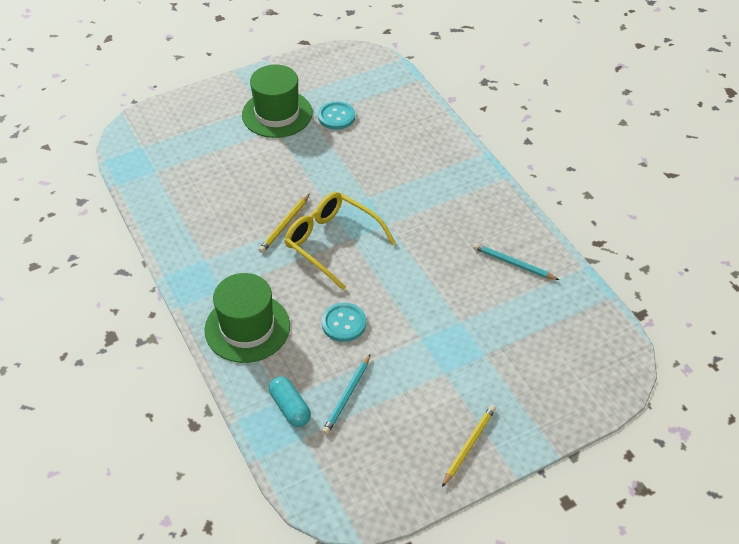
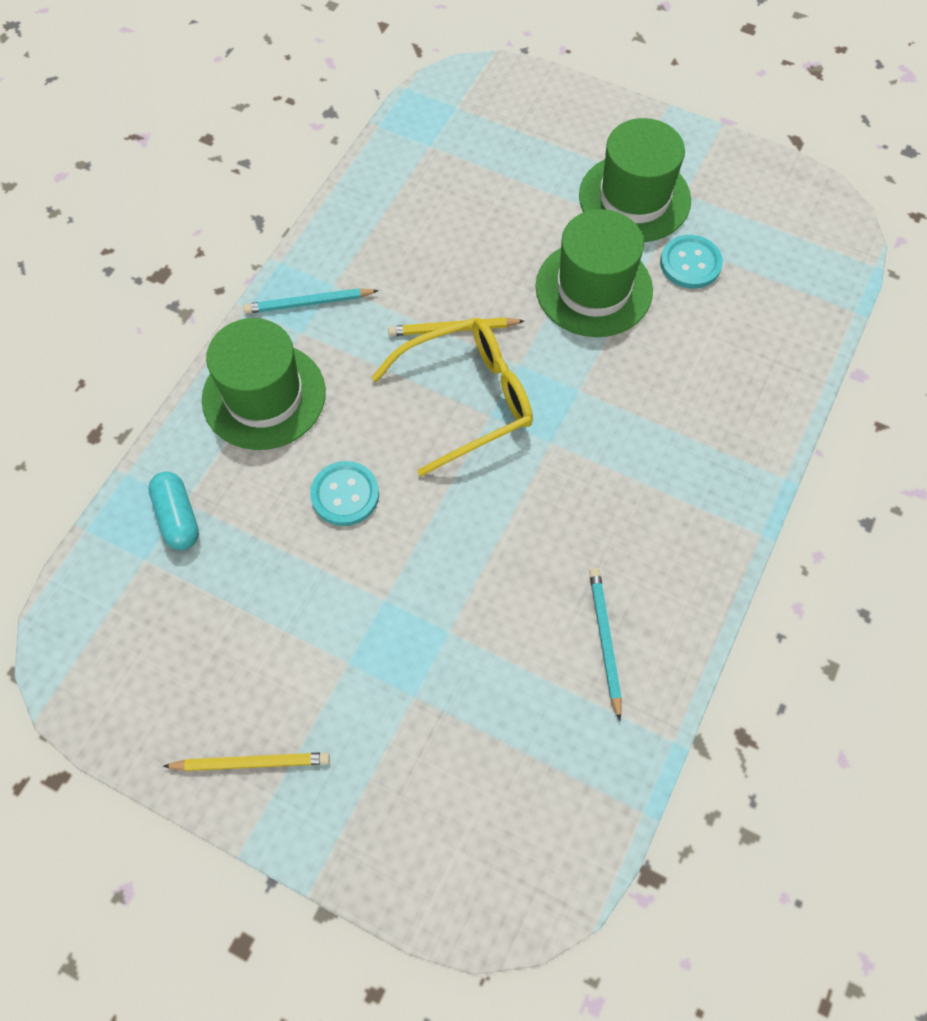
camera: 55 degrees right, 15 degrees up
(290, 407) = (177, 517): turquoise capsule -> turquoise capsule turned 45 degrees counterclockwise
(315, 158) = (594, 288): none -> green hat
(332, 243) = (466, 399): yellow glasses -> yellow glasses turned 60 degrees clockwise
(347, 396) = (235, 569): turquoise pencil -> turquoise pencil (309, 303)

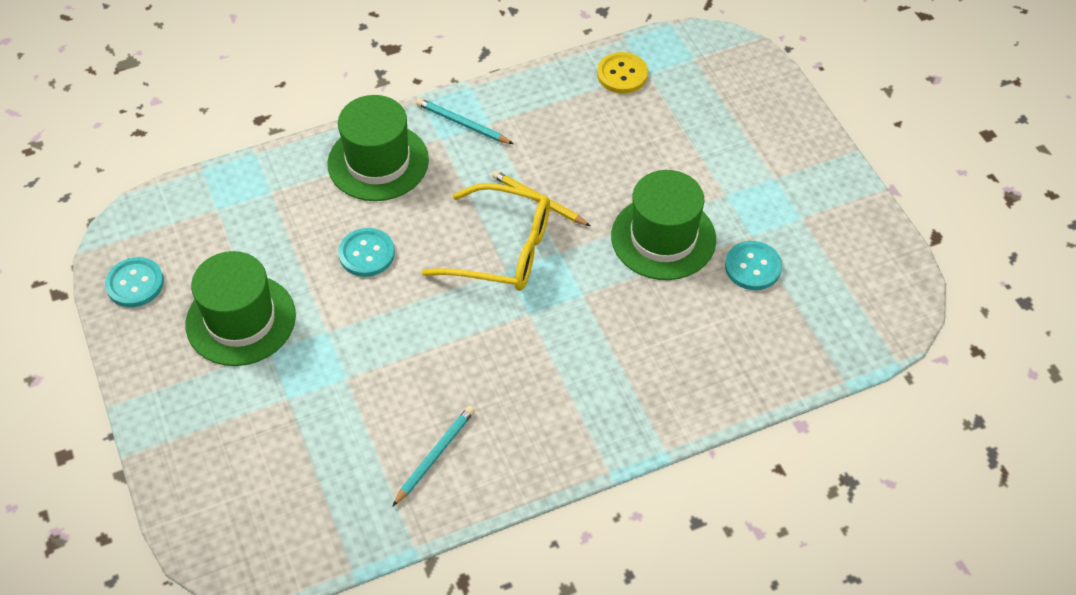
camera: 40 degrees right, 10 degrees down
(135, 703) = (135, 284): none -> turquoise button
(177, 517) = (258, 198): turquoise capsule -> none
(251, 763) = (162, 363): yellow pencil -> none
(409, 161) = (622, 74): none -> yellow button
(634, 198) = (759, 197): green hat -> green hat (241, 320)

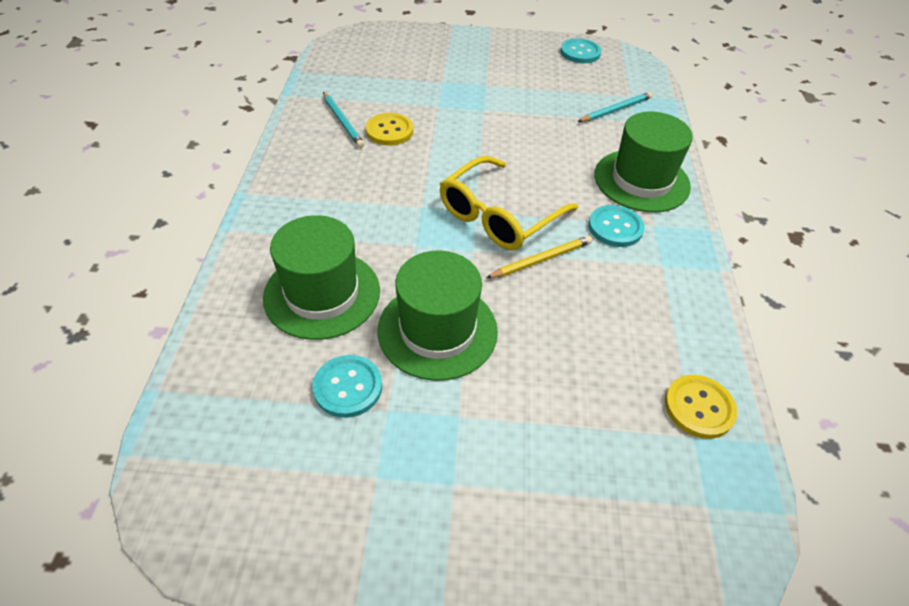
camera: 115 degrees right, 5 degrees down
(241, 320) = (521, 80): green hat -> green hat (322, 294)
(366, 254) = (543, 146): turquoise button -> turquoise button (615, 227)
(424, 401) = (389, 131): none -> yellow button
(463, 124) = (668, 246): turquoise pencil -> turquoise pencil (616, 110)

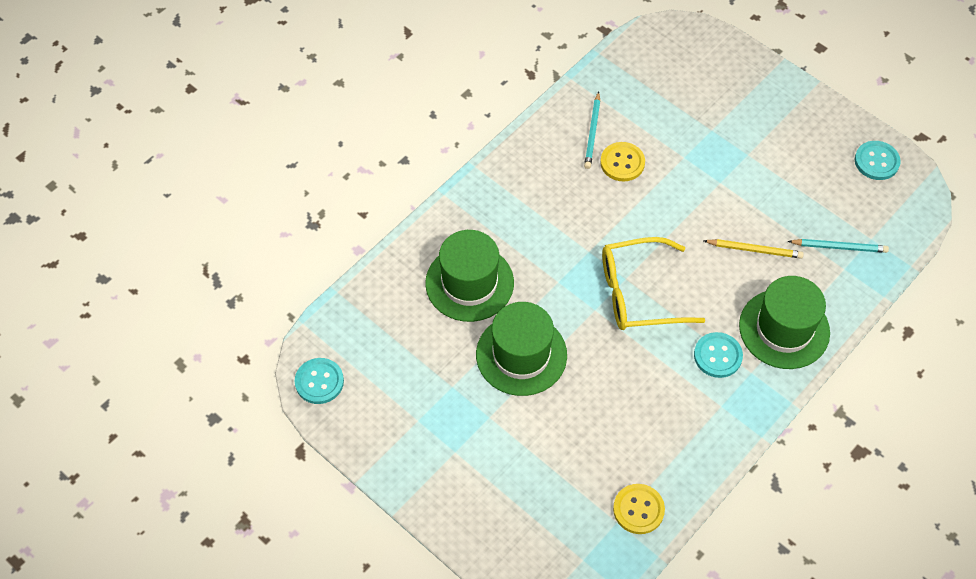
camera: 40 degrees right, 10 degrees up
(348, 387) = (440, 358): turquoise button -> turquoise button (319, 382)
(541, 260) = (636, 347): yellow pencil -> yellow pencil (754, 250)

